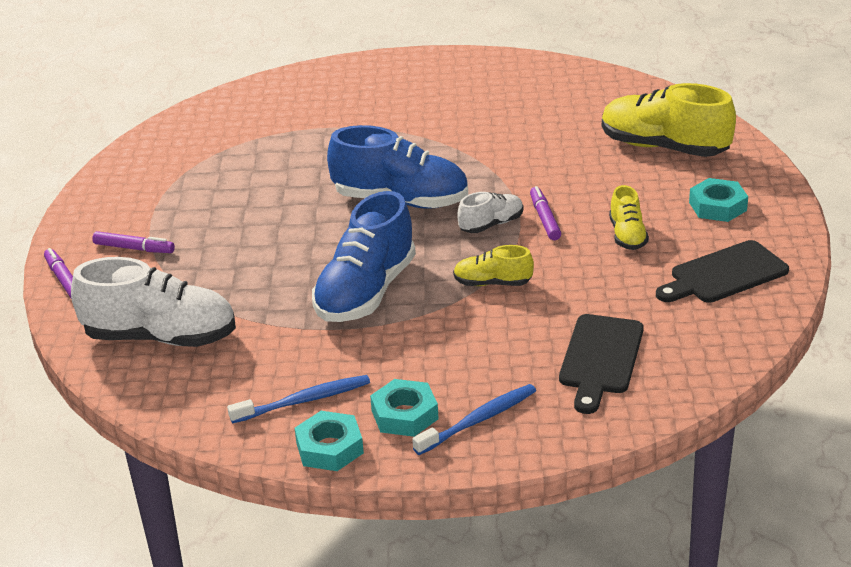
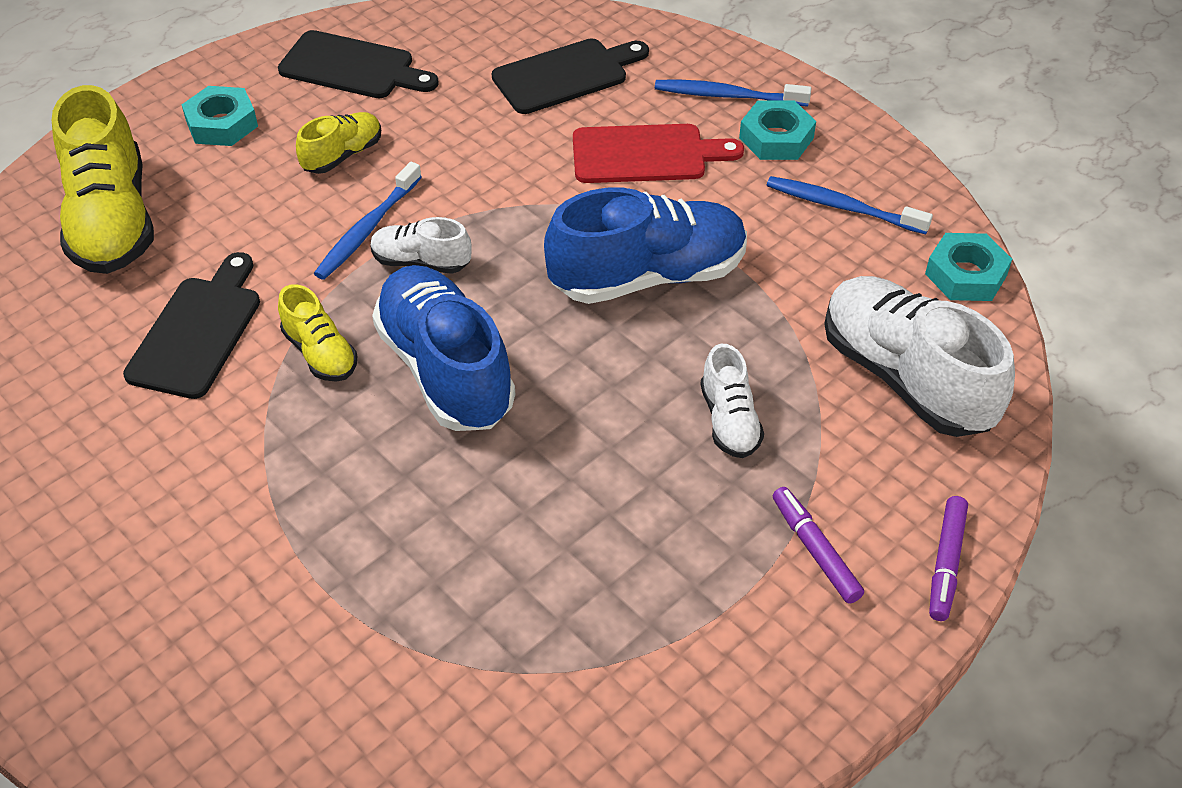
camera: 135 degrees left, 15 degrees up
(235, 265) = (729, 421): none -> white shoe
(329, 448) = (869, 153): turquoise nut -> turquoise nut (965, 275)
(468, 348) = (646, 155): none -> red cutting board
(492, 283) = (529, 198): yellow shoe -> yellow shoe (320, 353)
(534, 145) = (198, 331): none -> black cutting board
(544, 219) = (368, 229): purple marker -> blue toothbrush

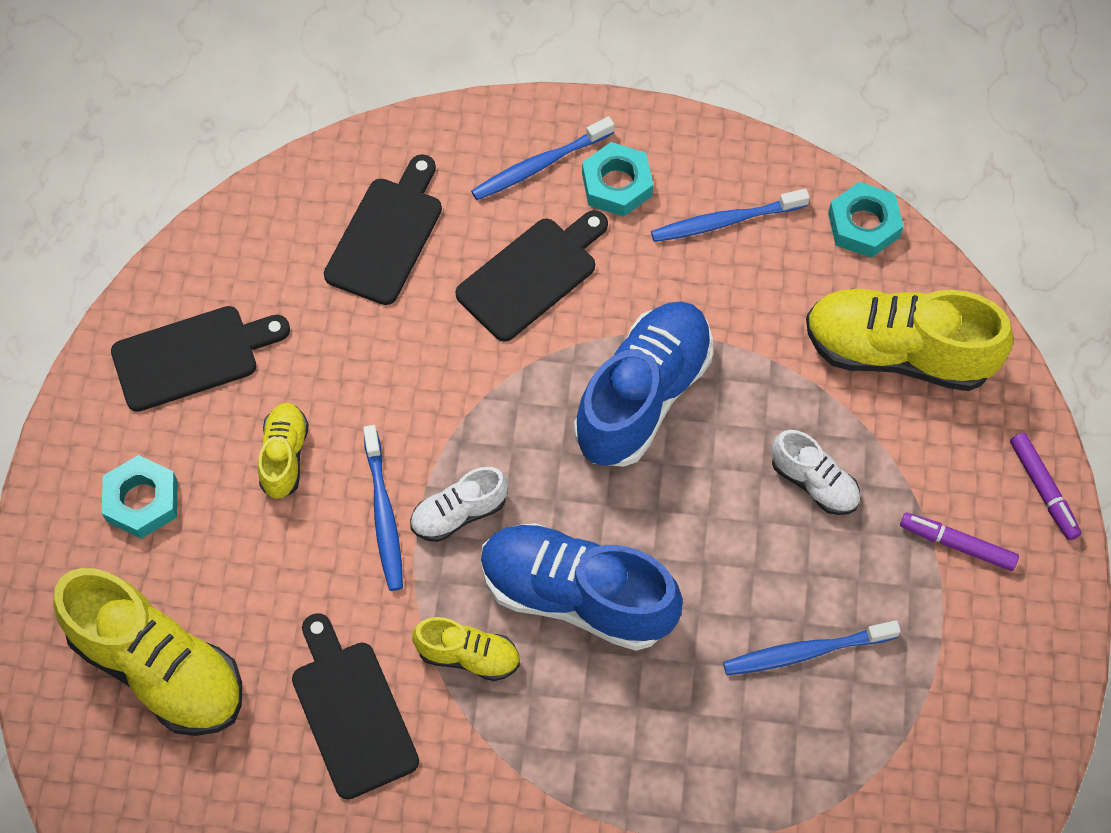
camera: 40 degrees left, 15 degrees up
(589, 536) = (806, 652): none -> blue toothbrush
(646, 155) = (532, 275): red cutting board -> black cutting board
(905, 377) = (898, 353): white shoe -> yellow shoe

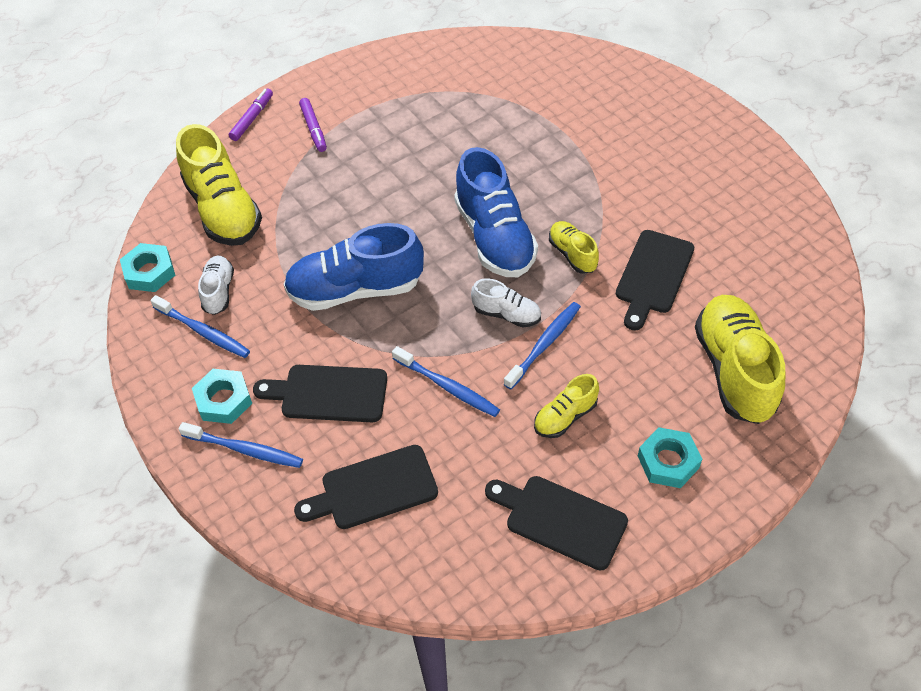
camera: 130 degrees left, 10 degrees down
(806, 652) = (426, 143): blue toothbrush -> blue toothbrush (447, 386)
(814, 483) = (334, 194): white shoe -> white shoe (218, 291)

